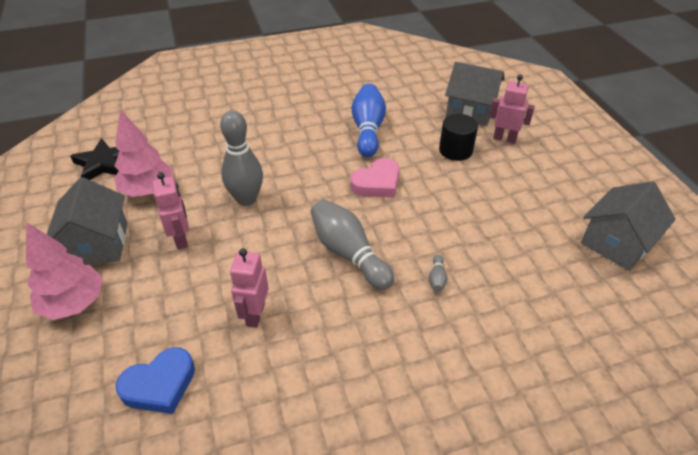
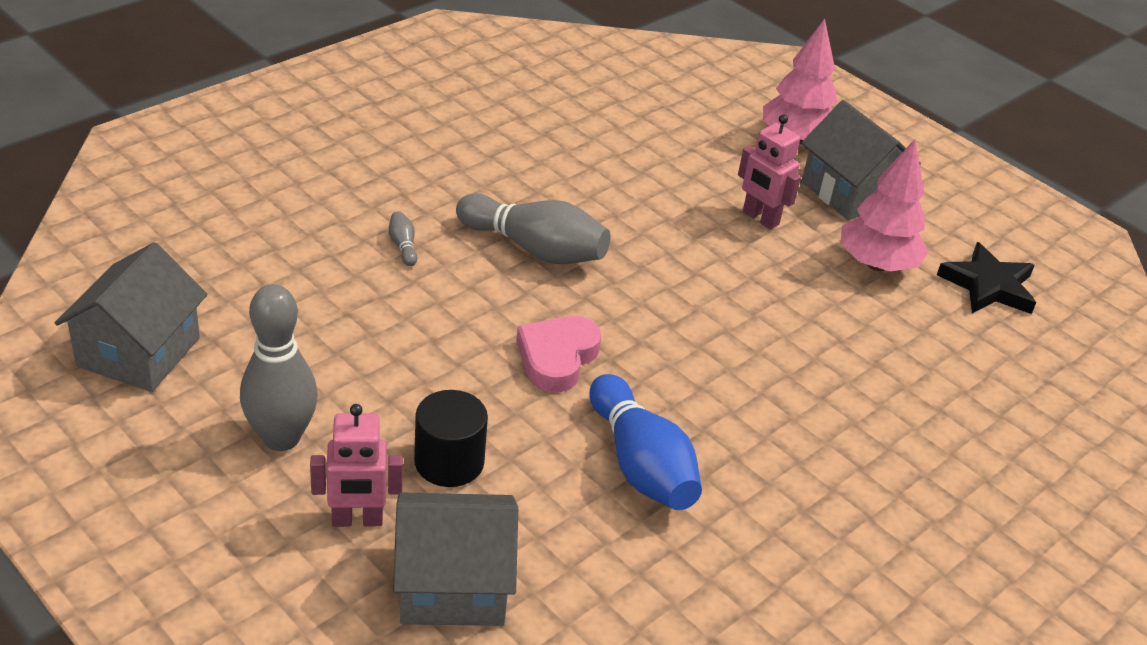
camera: 150 degrees right, 5 degrees down
(160, 385) = (638, 104): blue heart -> none
(246, 199) = (731, 285): grey bowling pin -> grey bowling pin (281, 438)
(255, 314) = (598, 168): pink robot -> none

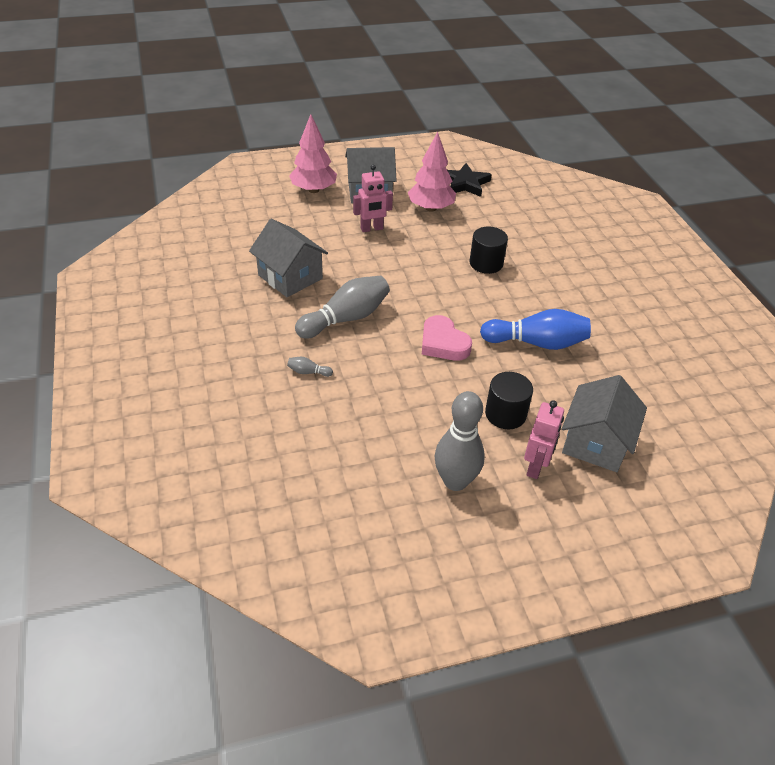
camera: 60 degrees left, 5 degrees up
(139, 352) = (340, 533): grey house -> grey house (290, 277)
(792, 360) = (486, 263): none -> black cylinder

